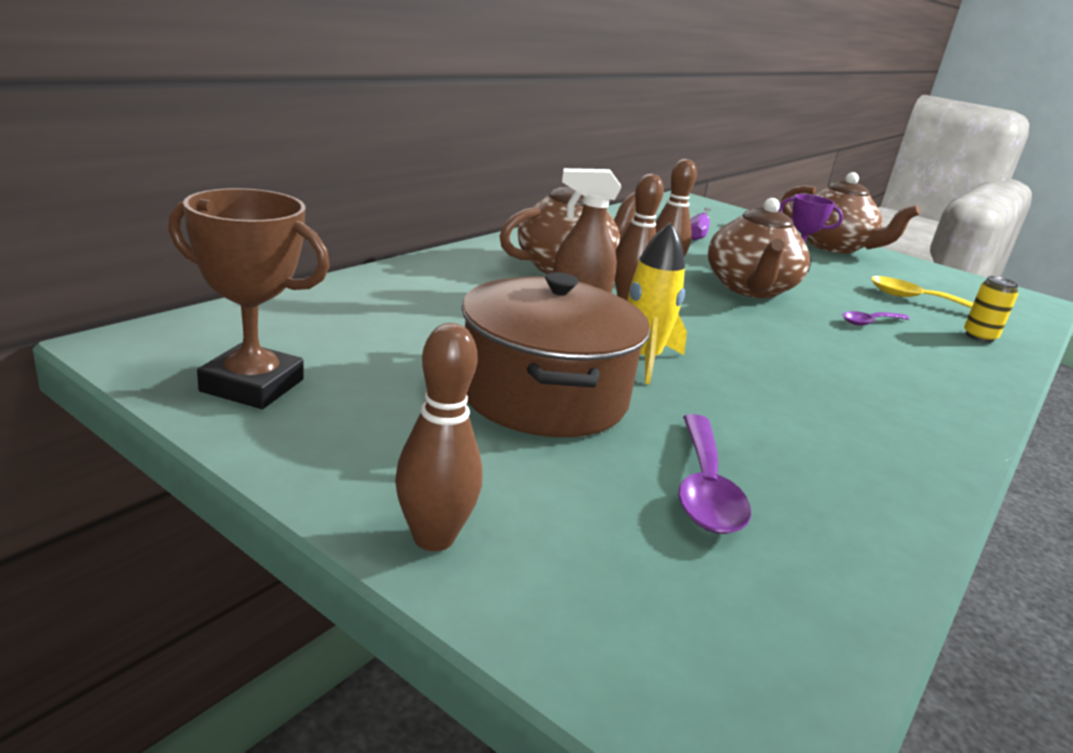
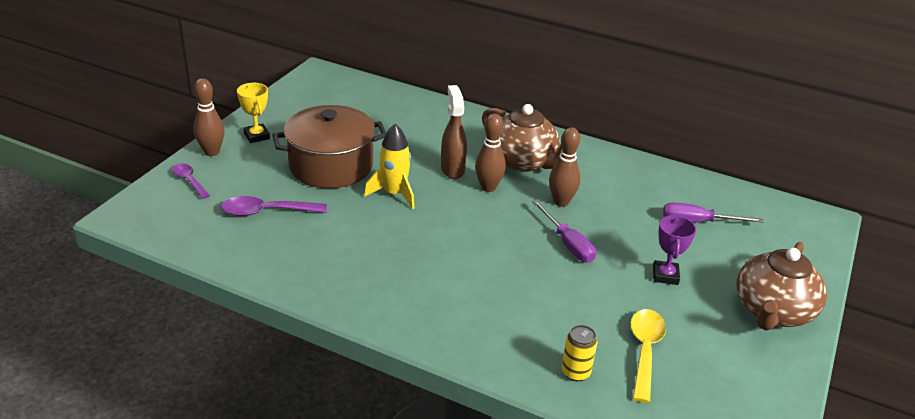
camera: 80 degrees right, 10 degrees up
(252, 385) = (300, 100): brown trophy -> none
(385, 461) = (257, 136): none -> yellow trophy
(750, 289) = (567, 243): brown teapot -> purple screwdriver
(870, 322) = (549, 303): purple spoon -> purple spoon (189, 181)

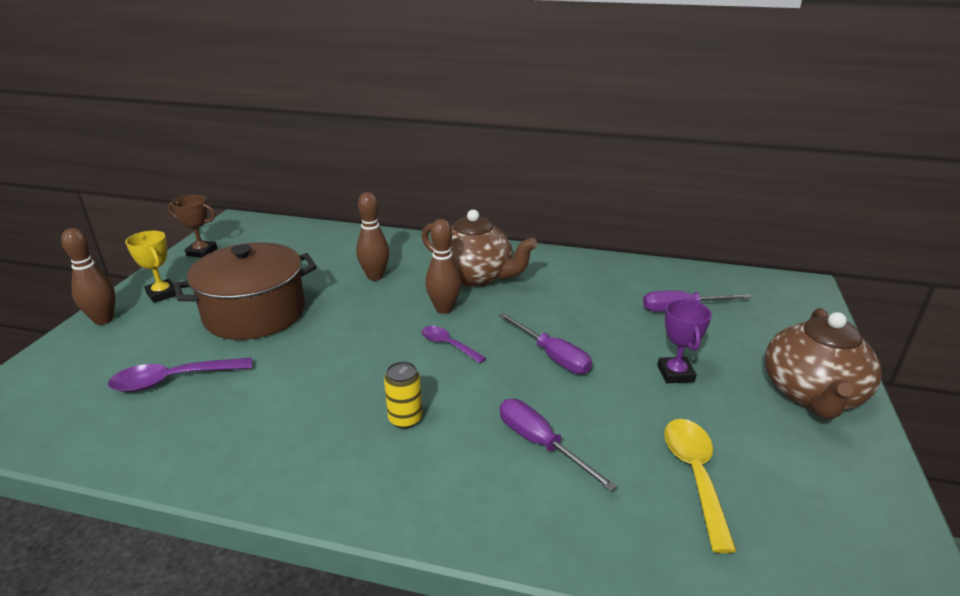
camera: 10 degrees left, 5 degrees down
(189, 181) = (70, 358): purple spoon -> purple spoon (448, 345)
(289, 100) = (202, 252): none -> brown trophy
(394, 193) = (335, 332): yellow rocket -> none
(452, 169) = (399, 296): brown spray bottle -> none
(535, 308) = (540, 444): none -> purple screwdriver
(561, 202) = (529, 311): brown bowling pin -> brown bowling pin (375, 276)
(575, 372) = (622, 526): yellow can -> yellow can (405, 419)

